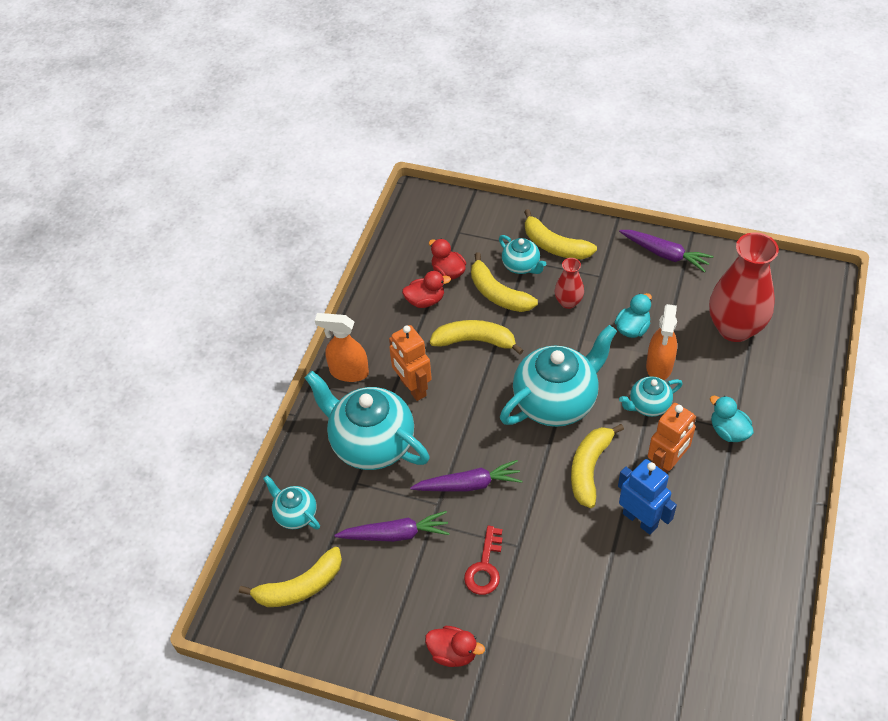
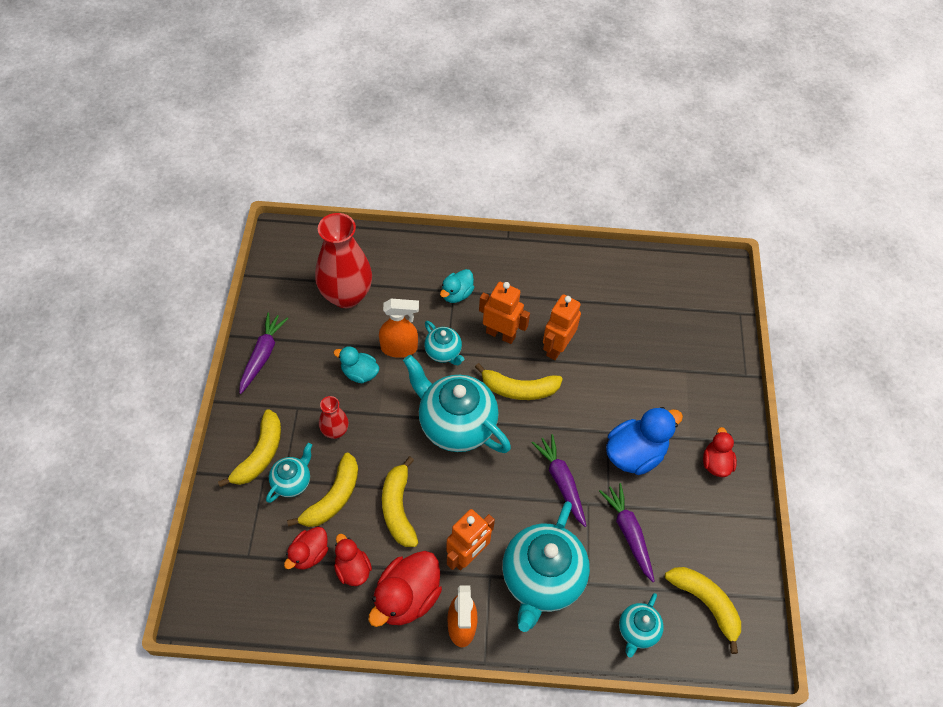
camera: 110 degrees left, 5 degrees up
(387, 336) = (407, 598): none -> red duck
(485, 567) = (635, 454): red key -> blue duck
(640, 520) = (556, 347): blue robot -> orange robot

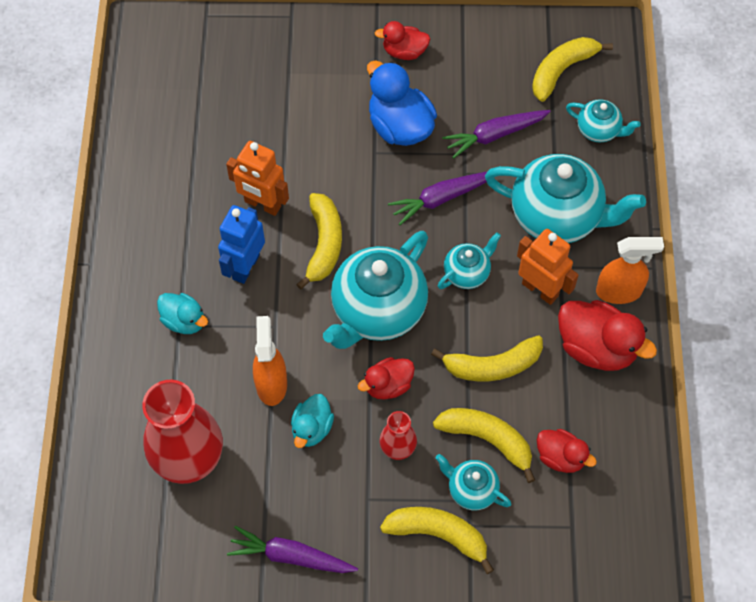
camera: 90 degrees left, 5 degrees up
(352, 569) = (572, 407): red duck -> red duck (388, 385)
(443, 352) = (275, 331): turquoise teapot -> turquoise teapot (467, 273)
(500, 334) = (245, 266): orange robot -> blue robot

